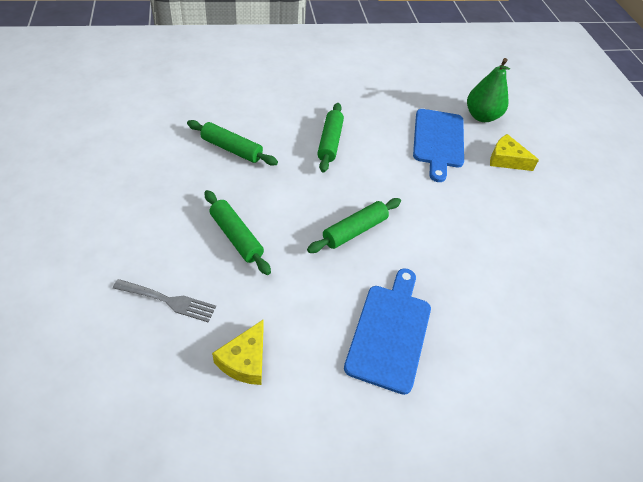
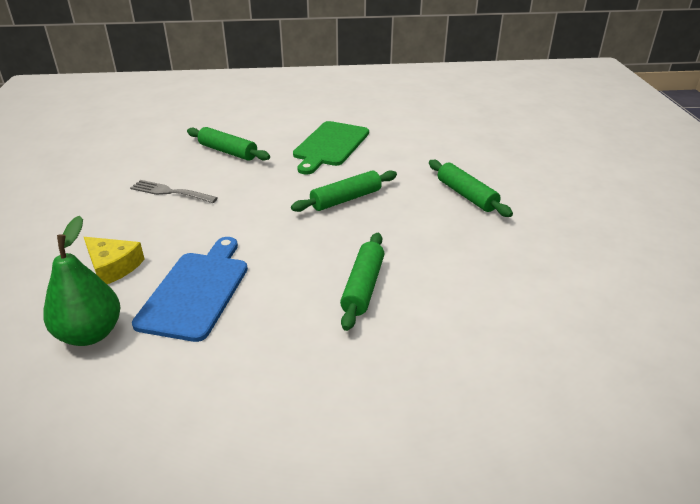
camera: 170 degrees left, 15 degrees down
(168, 301) = (509, 161): grey fork -> grey fork (170, 192)
(232, 149) = (501, 276): green rolling pin -> green rolling pin (228, 152)
(245, 360) = (439, 137): yellow cheese -> none
(390, 332) = (330, 145): blue cutting board -> green cutting board

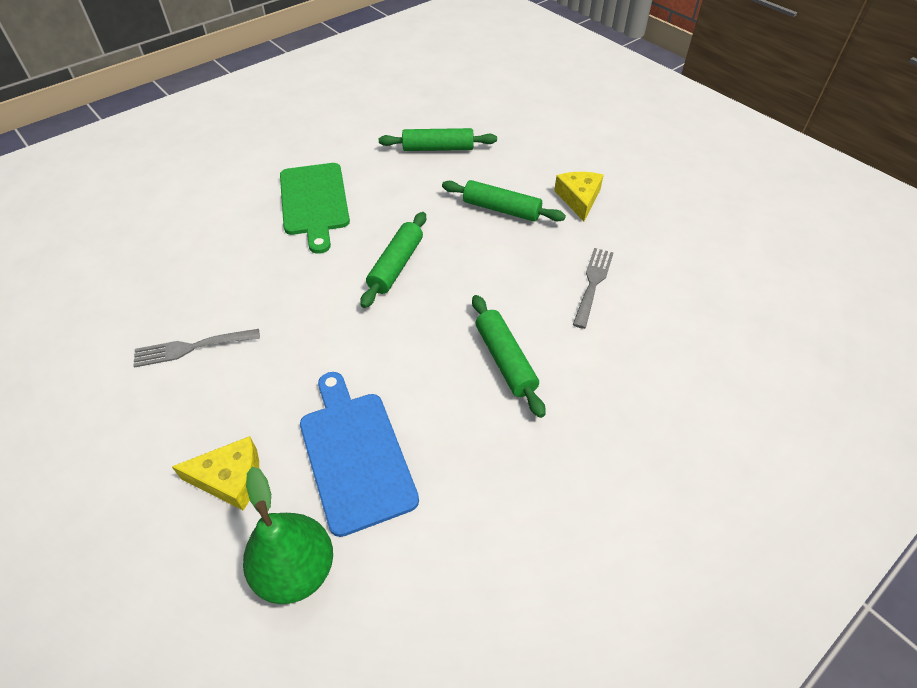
camera: 35 degrees left, 15 degrees up
(228, 152) = (203, 260): green rolling pin -> green rolling pin (438, 148)
(494, 270) = (593, 283): none -> grey fork
(544, 211) = (579, 199): none -> yellow cheese

